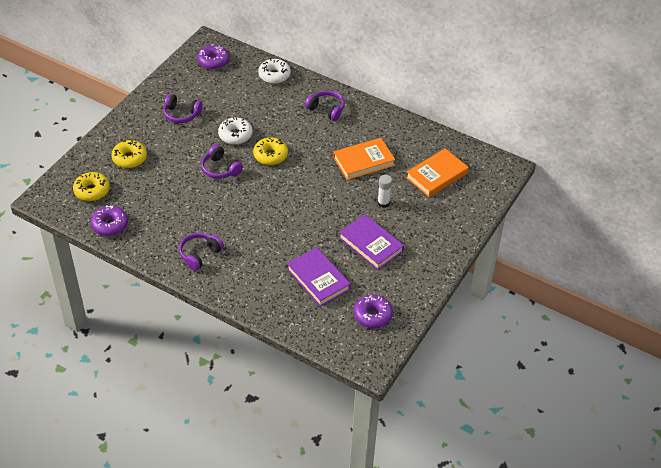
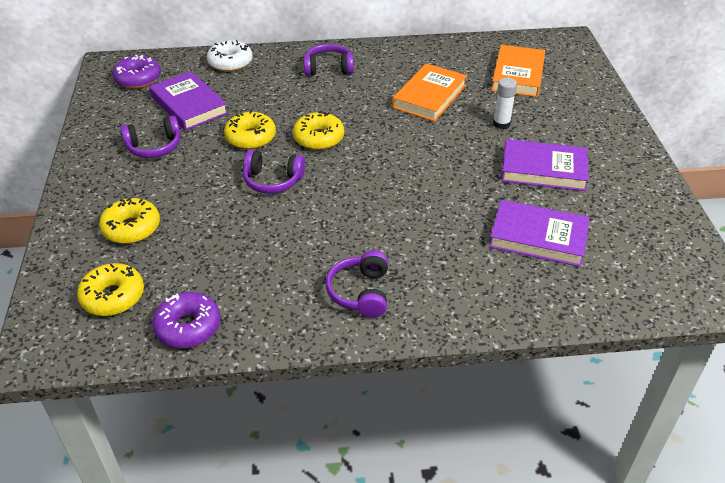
camera: 35 degrees left, 5 degrees down
(223, 95) = (189, 105): none -> purple book
(235, 135) = (250, 137): white donut -> yellow donut
(372, 315) = (646, 241): purple donut -> none

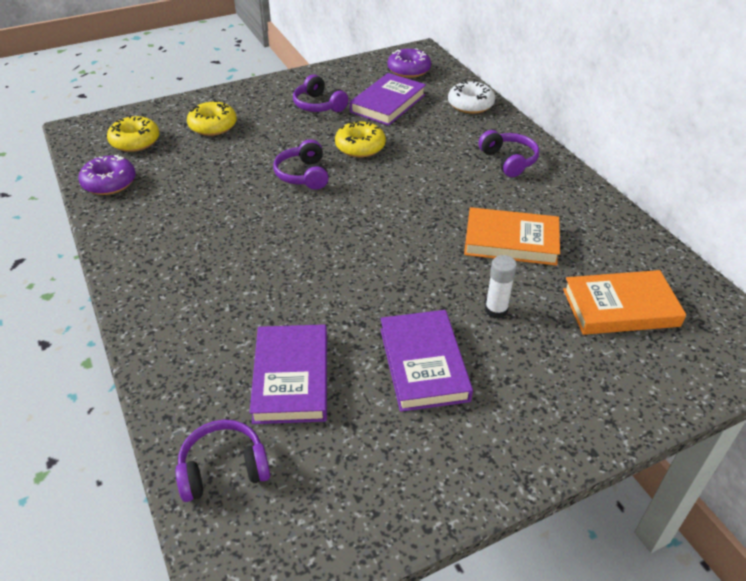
camera: 70 degrees right, 0 degrees up
(318, 138) = (383, 184): yellow donut -> none
(361, 292) = (168, 262): purple headphones -> purple headphones (223, 469)

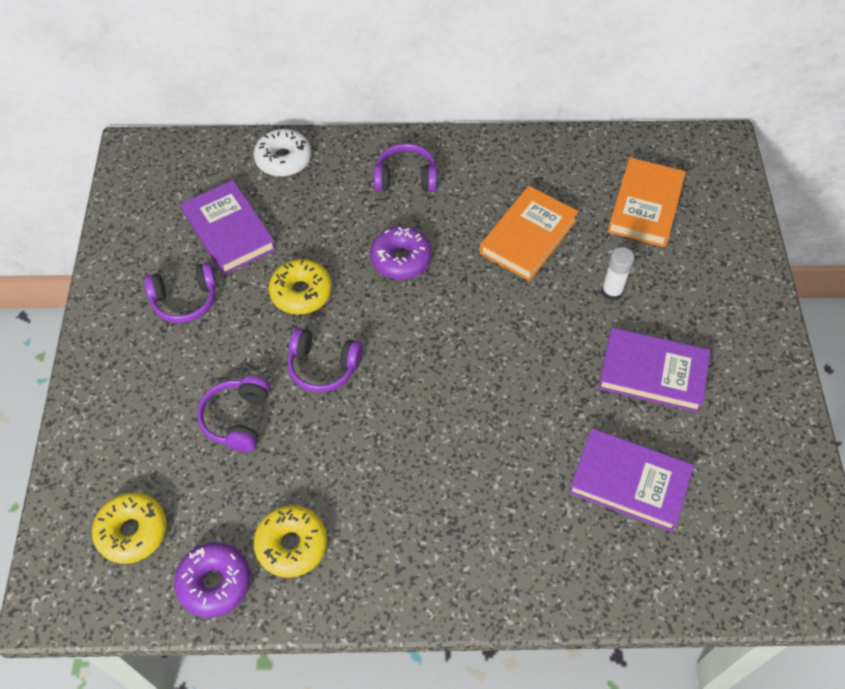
camera: 65 degrees left, 15 degrees up
(213, 126) = (155, 429): yellow donut -> yellow donut (292, 544)
(223, 469) = (713, 568): purple headphones -> purple headphones (237, 419)
(409, 70) = (168, 180): purple donut -> purple donut (401, 259)

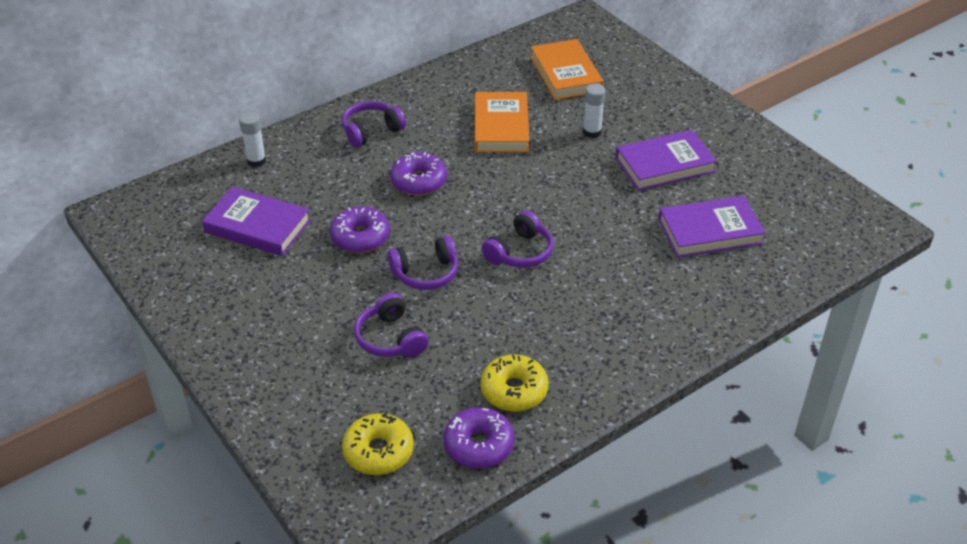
camera: 35 degrees left, 15 degrees down
(185, 299) = (265, 286): purple headphones -> purple headphones (520, 252)
(283, 159) = (256, 161): white donut -> white glue stick
(301, 292) = (360, 237): yellow donut -> purple donut

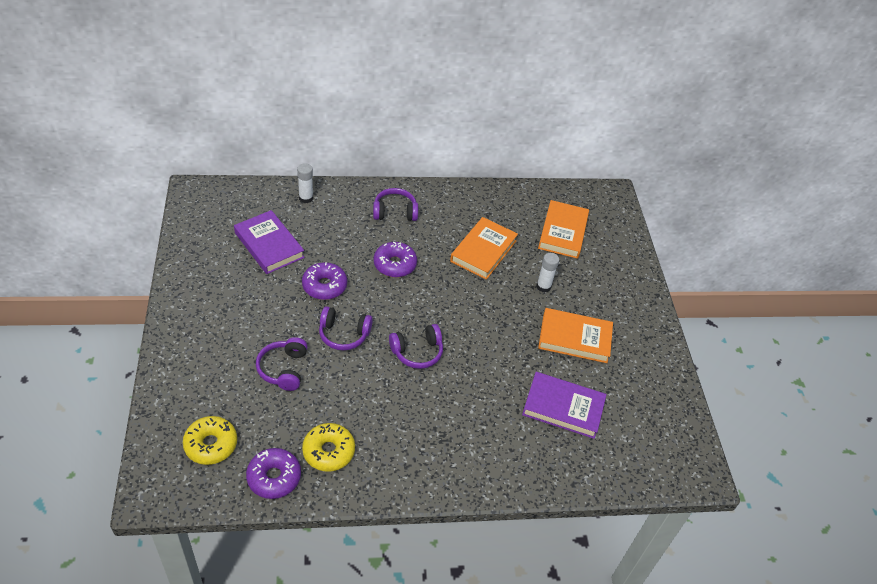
camera: 25 degrees right, 5 degrees up
(664, 165) = (574, 338): purple book -> orange book

